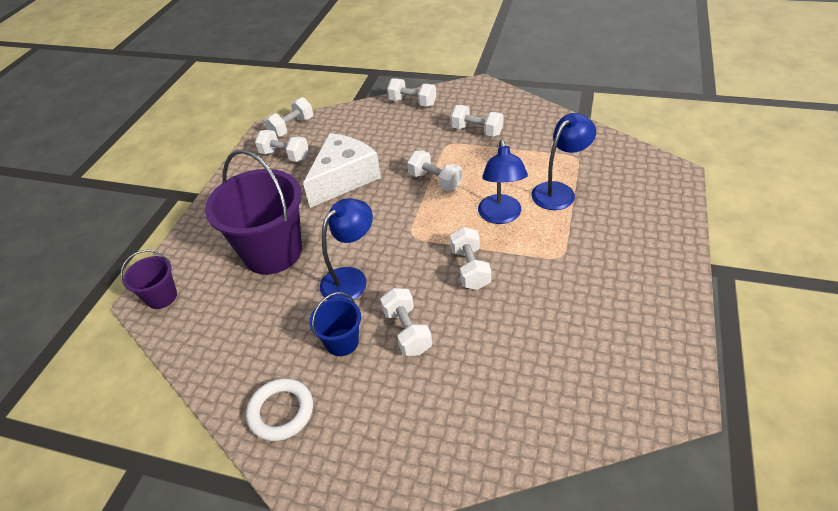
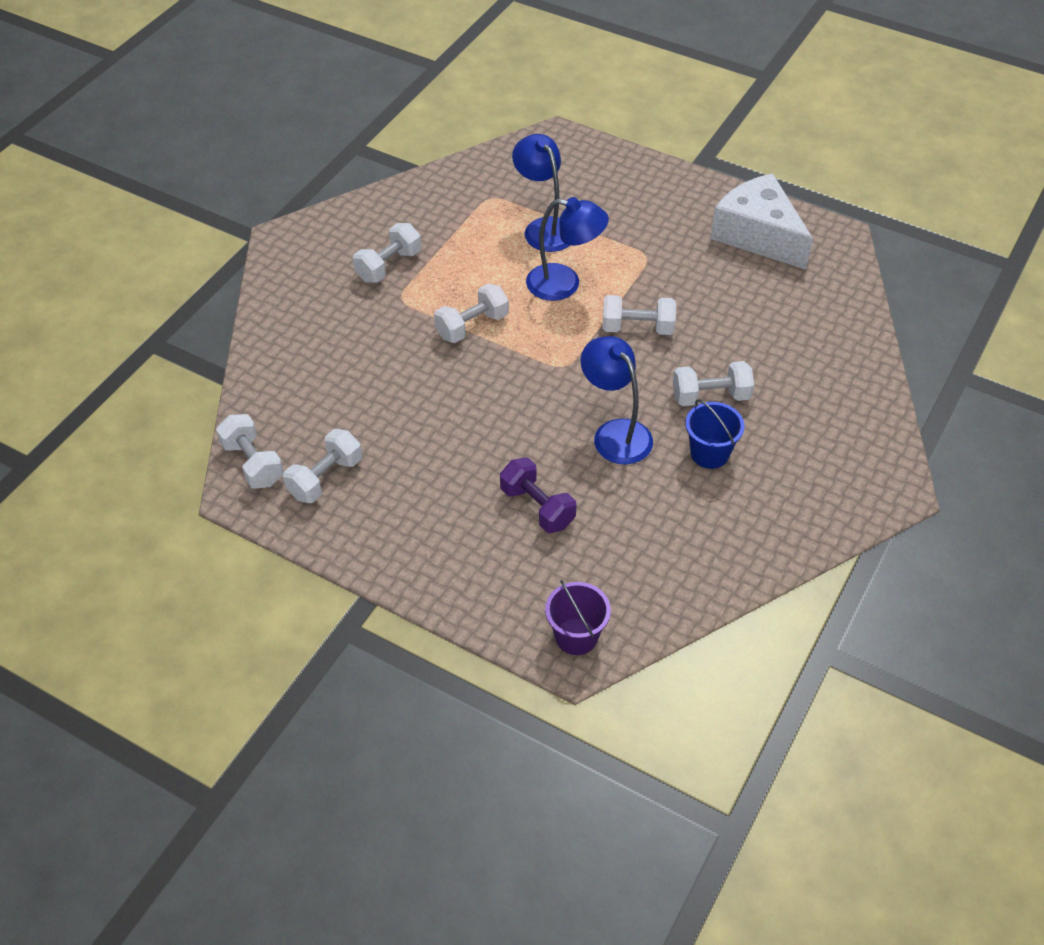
camera: 80 degrees left, 5 degrees up
(273, 252) = (537, 507): purple bucket -> purple dumbbell
(281, 412) = (788, 516): white ring -> none
(343, 179) = (419, 416): white cheese -> white cheese (758, 235)
(412, 102) = (278, 314): white dumbbell -> none

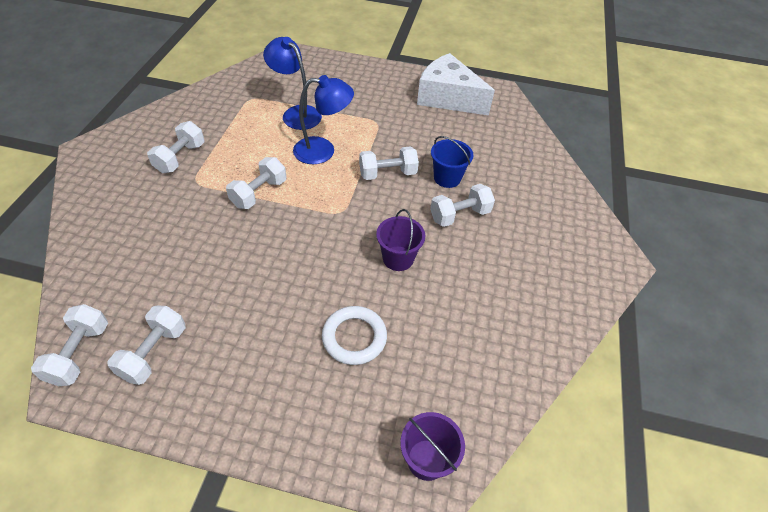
camera: 20 degrees left, 0 degrees up
(253, 463) = (79, 353): white dumbbell -> white dumbbell turned 60 degrees clockwise
(537, 507) = (354, 337): purple dumbbell -> white ring
(615, 433) = (398, 258): blue lamp -> purple bucket
(709, 453) = (476, 260): blue bucket -> blue bucket (447, 178)

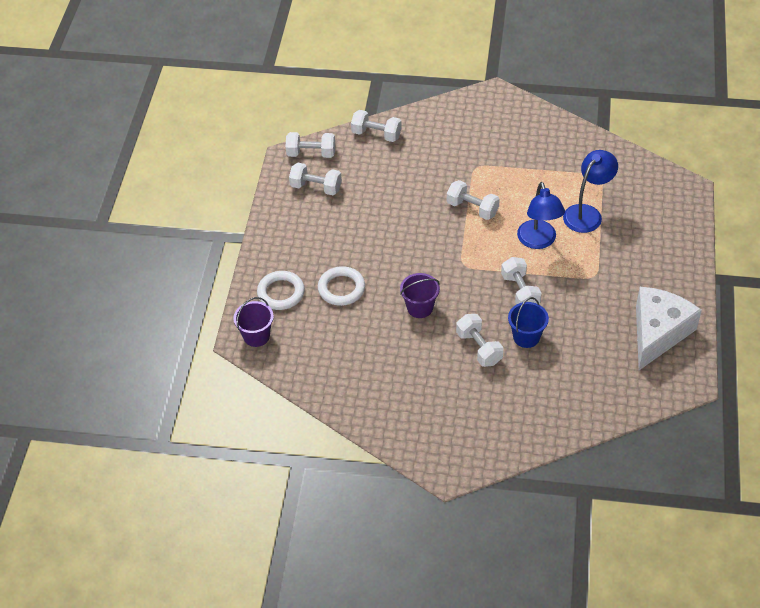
camera: 90 degrees right, 0 degrees up
(180, 158) = (501, 150): white dumbbell -> white dumbbell (376, 134)
(348, 418) = (281, 293): none -> white ring

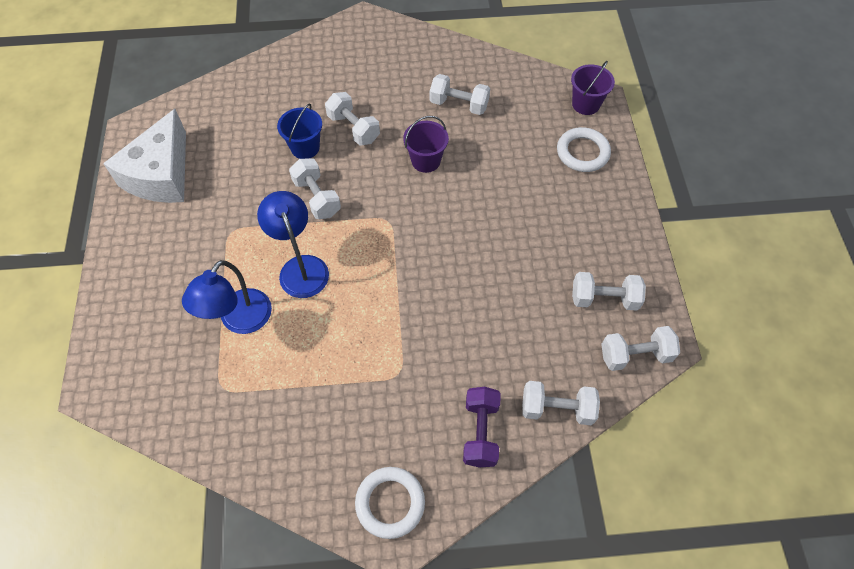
camera: 165 degrees right, 10 degrees up
(341, 288) = (518, 168): white ring -> white ring (390, 503)
(430, 130) = (480, 432): none -> purple dumbbell
(472, 208) = (391, 302): white dumbbell -> white dumbbell (459, 104)

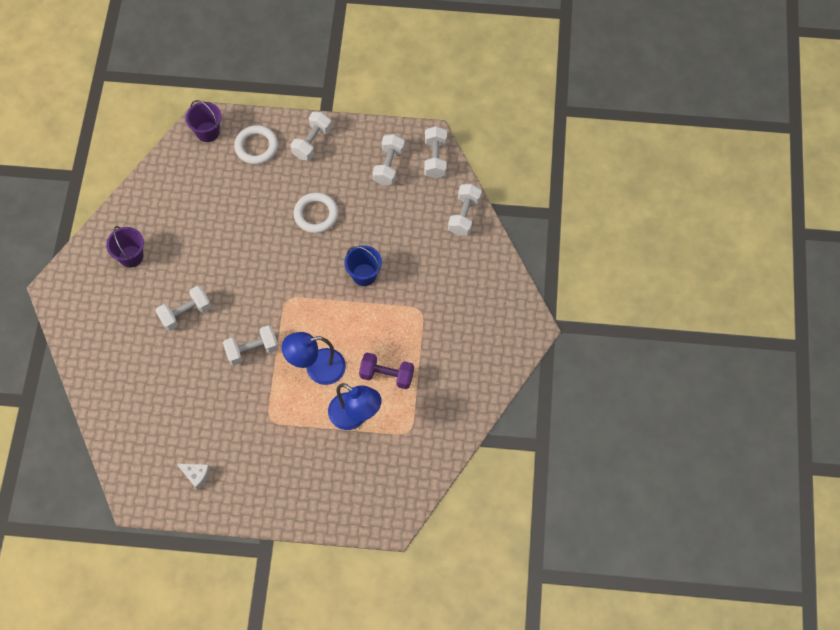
camera: 80 degrees left, 5 degrees up
(161, 175) = (196, 475): white cheese -> white cheese, size x0.40
(305, 147) = (196, 354): blue bucket -> blue bucket (364, 275)
(390, 503) = (510, 328): white ring -> white ring (316, 214)
(426, 161) = (235, 262): purple bucket -> purple bucket (131, 256)
(459, 104) = (181, 227): white dumbbell -> white dumbbell (312, 142)
(480, 432) = (472, 265): purple dumbbell -> purple dumbbell (387, 375)

